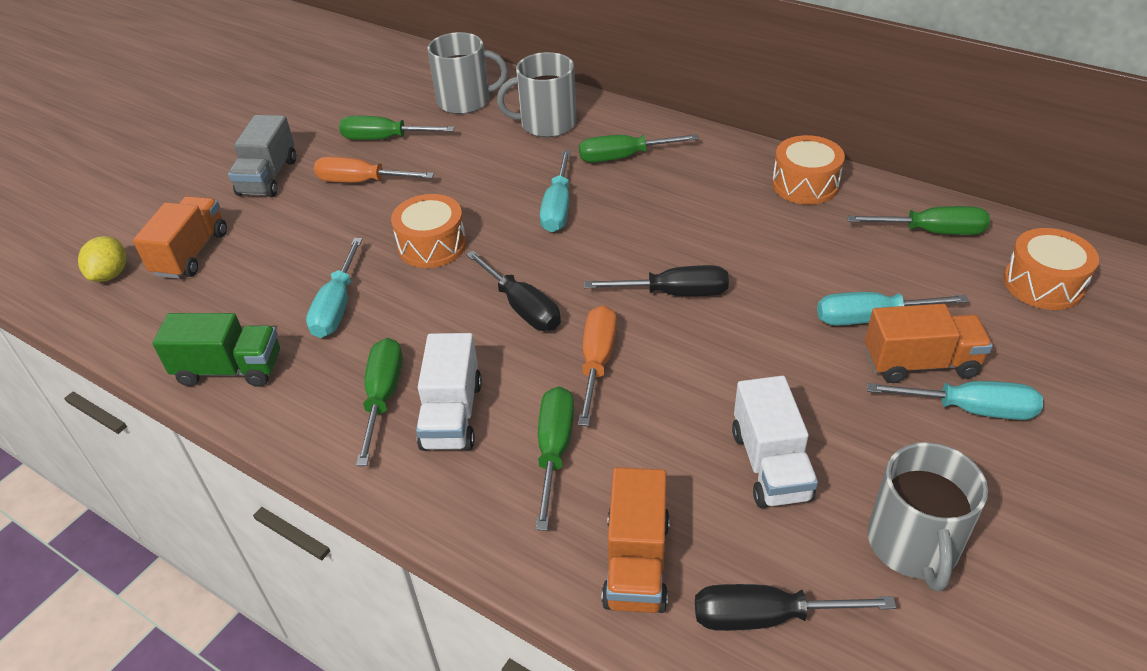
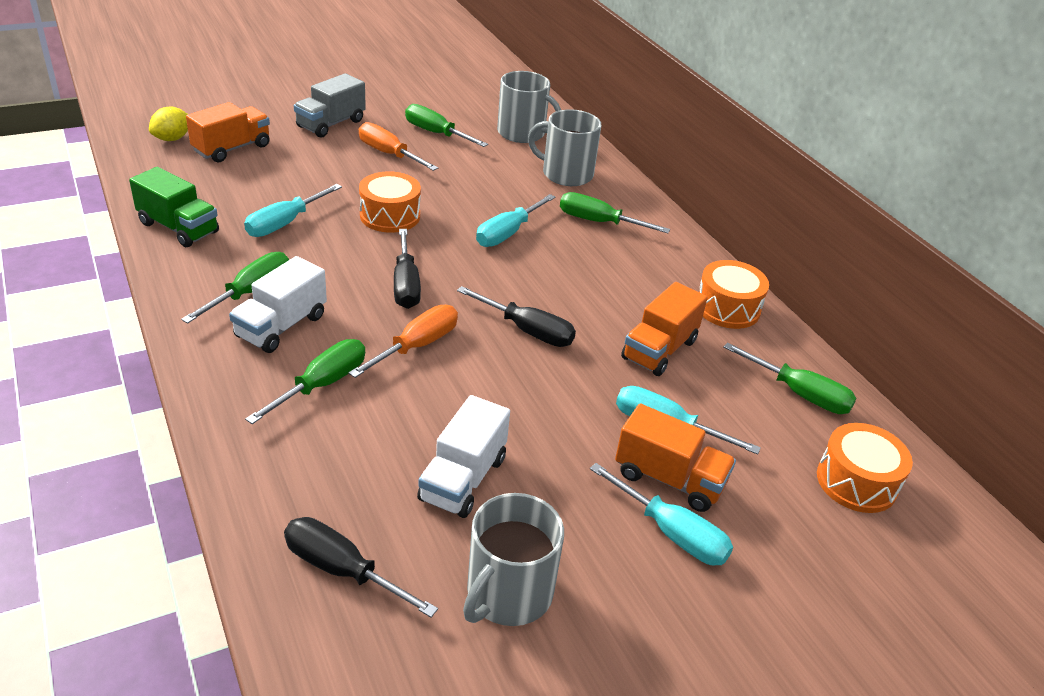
camera: 25 degrees right, 5 degrees down
(636, 562) = (295, 483): orange truck -> orange truck (659, 350)

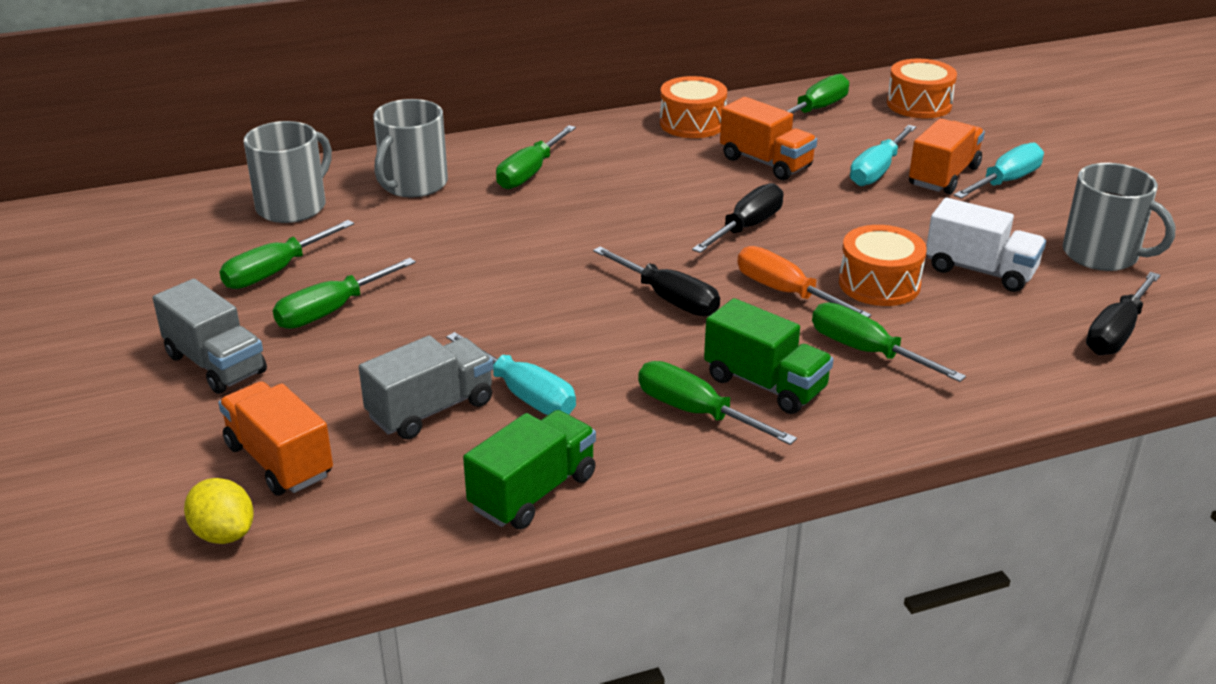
camera: 80 degrees left, 5 degrees down
(273, 191) = (431, 409): none -> grey truck
(281, 326) = (765, 384): white truck -> green truck
(389, 154) = (332, 310): orange screwdriver -> green screwdriver
(390, 216) = (508, 309): orange drum -> orange drum (879, 284)
(406, 285) = (668, 298): black screwdriver -> black screwdriver turned 45 degrees clockwise
(508, 233) = (553, 229): turquoise screwdriver -> none

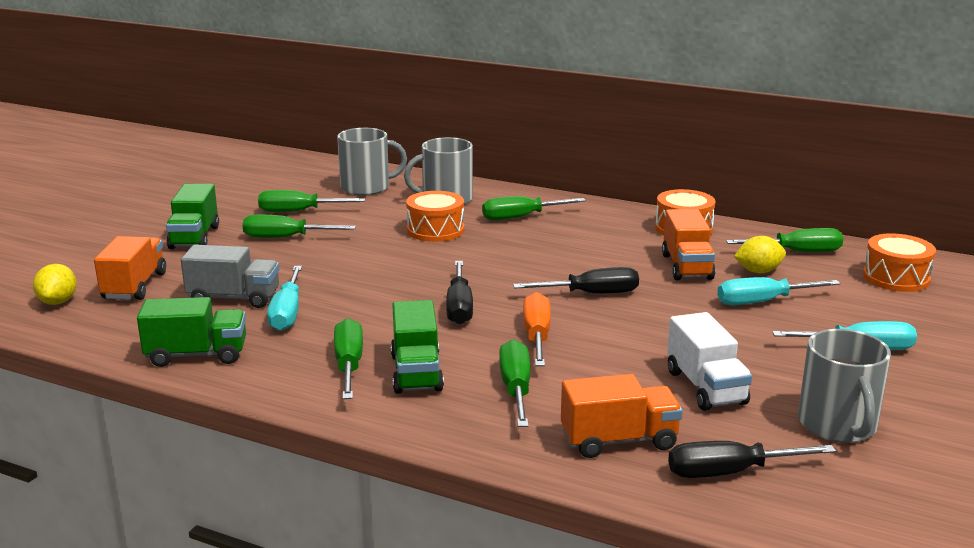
camera: 45 degrees right, 10 degrees down
(216, 364) = (194, 237): grey truck -> green truck
(823, 142) = (758, 271): none -> yellow lemon
(879, 284) = (611, 360): orange drum -> orange drum (435, 230)
(943, 176) = (811, 325): orange truck -> orange truck (619, 440)

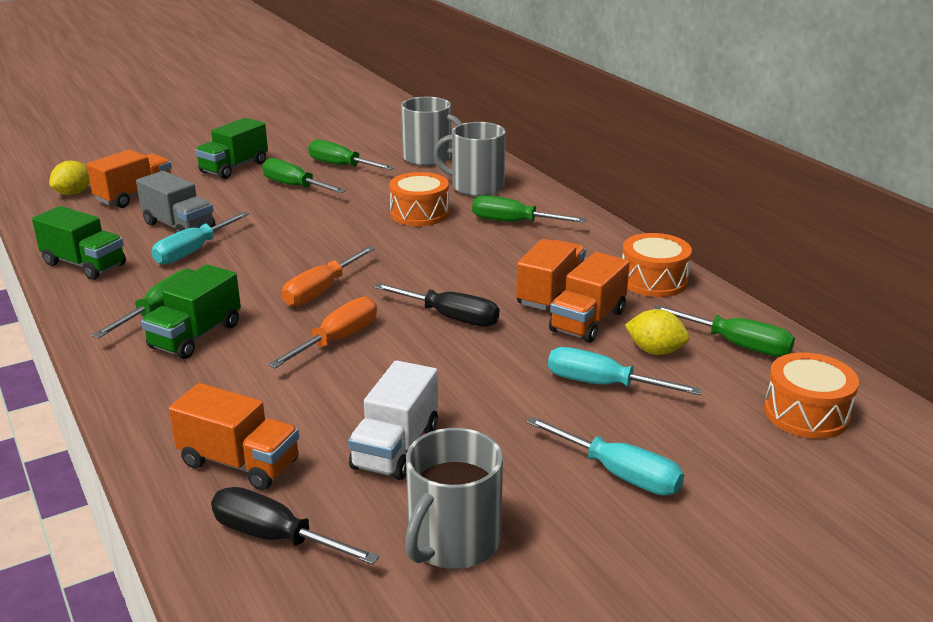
camera: 35 degrees right, 5 degrees up
(459, 307) = (321, 290): black screwdriver -> orange screwdriver
(516, 389) = (241, 381): green screwdriver -> none
(632, 257) = (550, 293): none -> orange truck

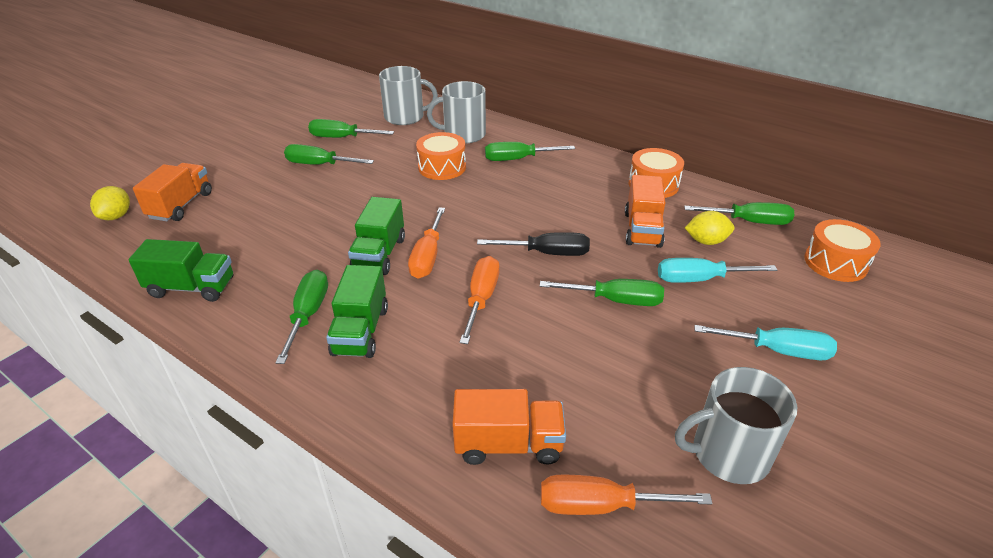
camera: 25 degrees left, 10 degrees up
(179, 227) = (250, 226): grey truck -> none
(193, 251) = (284, 248): turquoise screwdriver -> none
(234, 167) = (250, 158): green truck -> green truck (379, 254)
(275, 537) = (601, 505): black screwdriver -> orange screwdriver
(396, 448) = (613, 383): white truck -> none
(453, 541) = (728, 453): grey mug -> grey mug turned 75 degrees clockwise
(479, 378) = (615, 300): none -> green screwdriver
(550, 293) = (597, 213): orange truck -> none

